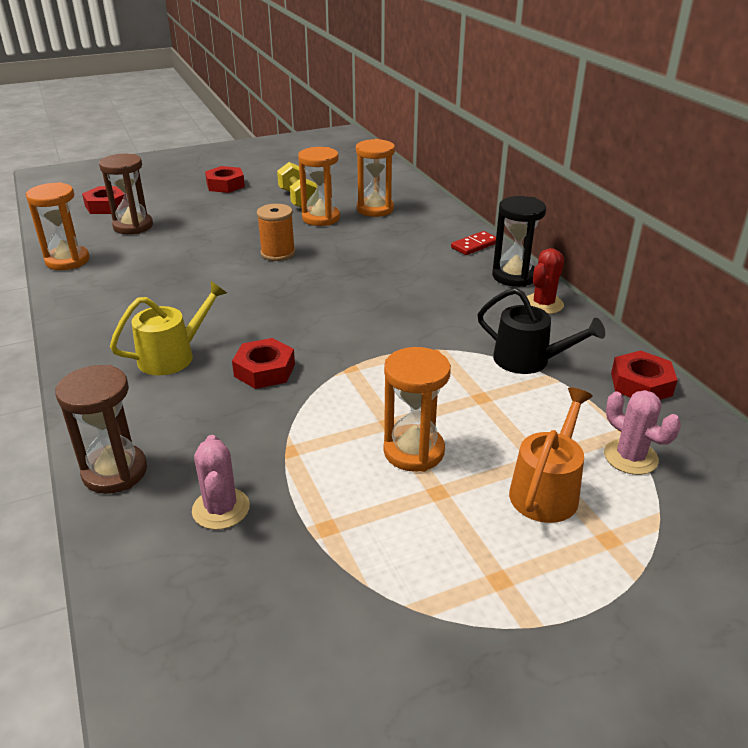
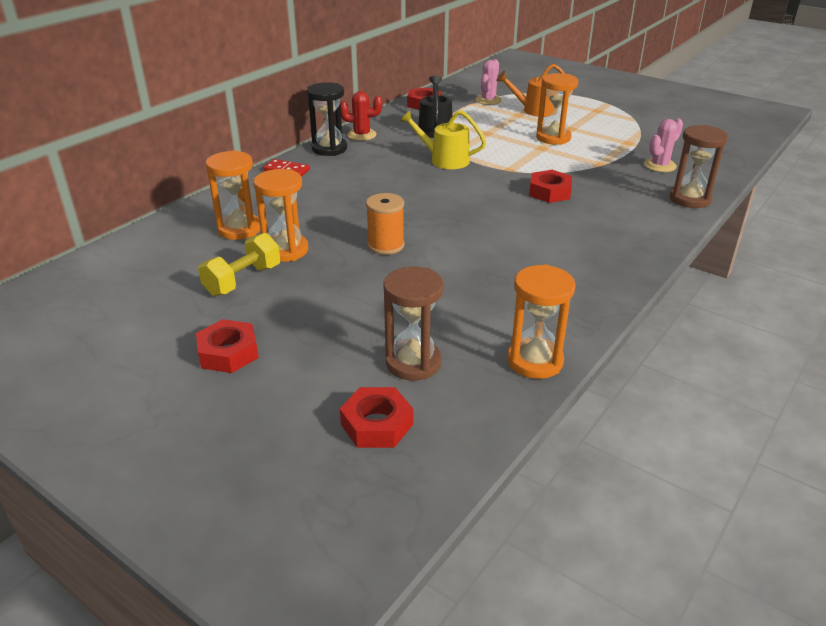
camera: 120 degrees left, 0 degrees up
(172, 356) = (583, 227): yellow watering can -> yellow watering can (445, 160)

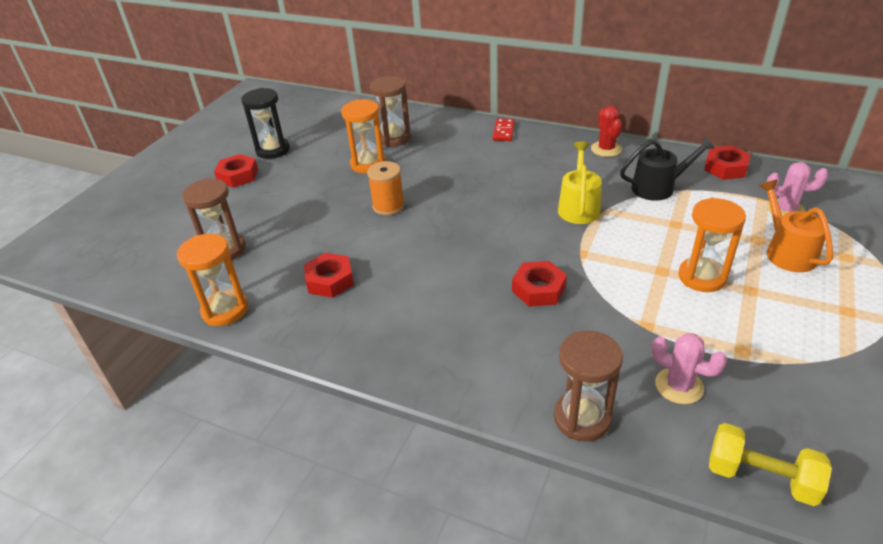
camera: 80 degrees right, 5 degrees up
(239, 229) = (394, 138): orange hourglass -> brown hourglass
(243, 280) = (323, 158): yellow dumbbell -> yellow dumbbell (761, 477)
(329, 149) = (561, 140): black hourglass -> black hourglass (273, 150)
(376, 424) = (161, 247): red nut -> red nut (330, 280)

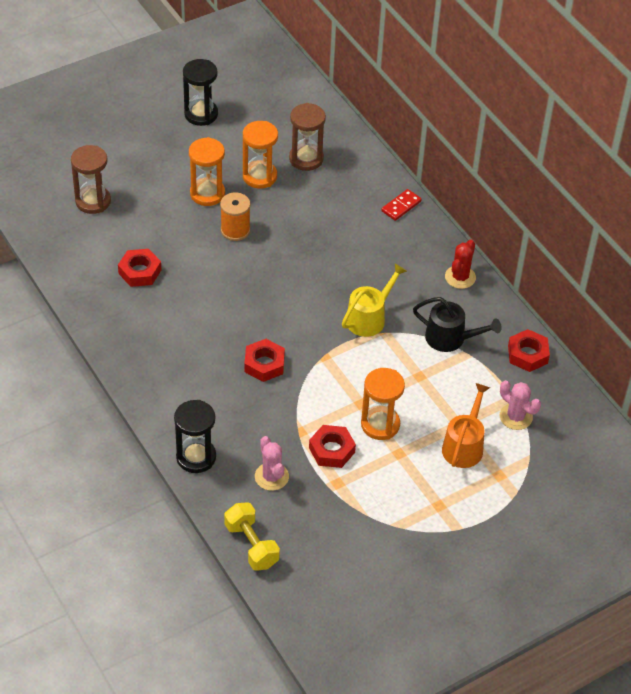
camera: 30 degrees right, 10 degrees up
(225, 310) = (58, 254): orange hourglass -> orange hourglass (207, 194)
(238, 176) = (154, 128): red nut -> red nut (332, 450)
(582, 418) = (196, 457): brown hourglass -> black hourglass

